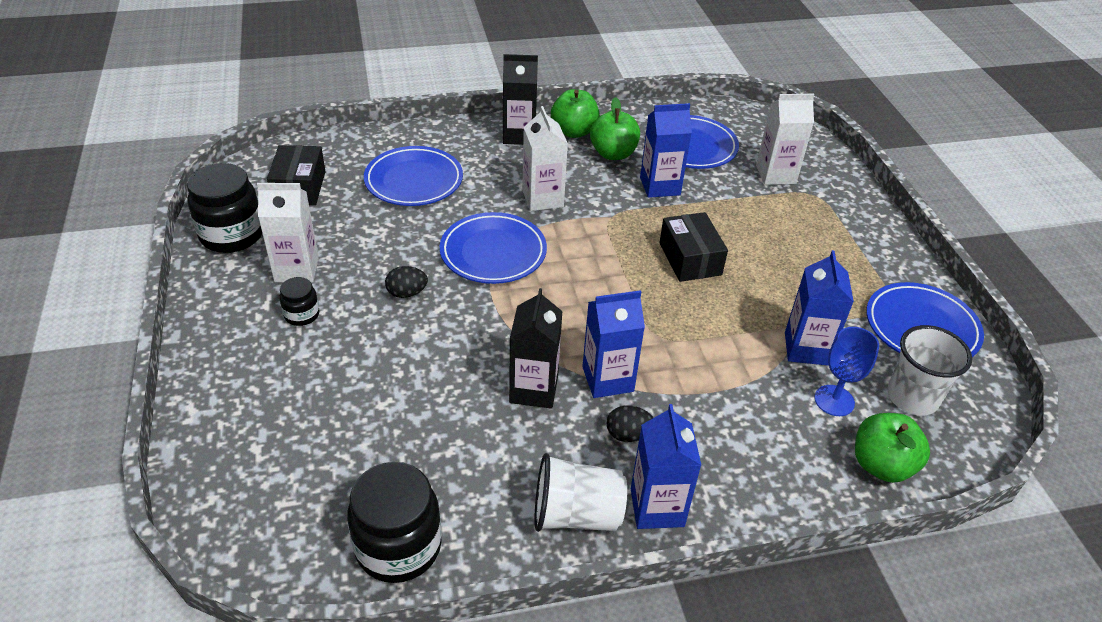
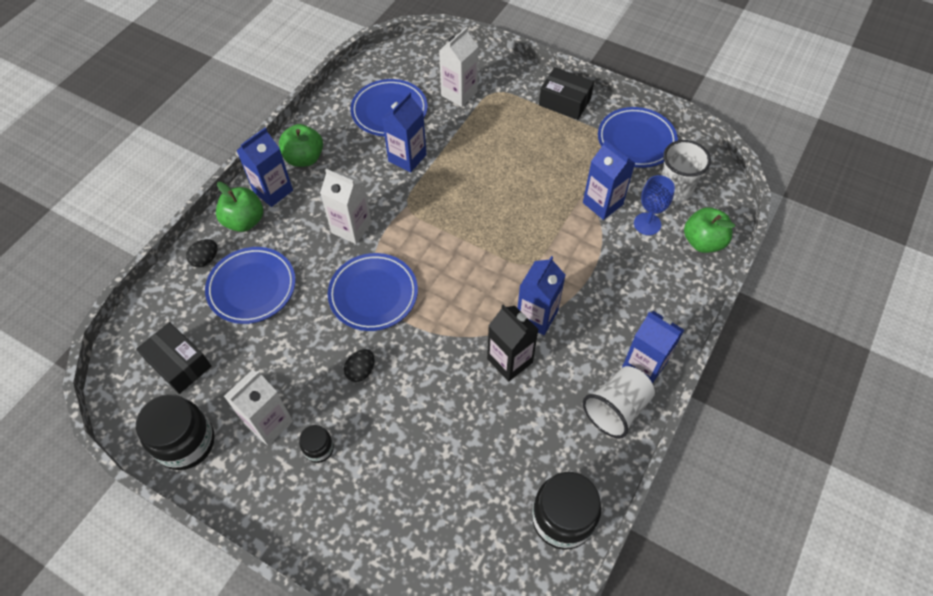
camera: 45 degrees left, 15 degrees up
(519, 135) = (273, 191): black carton -> blue carton
(613, 154) = (350, 156): green apple -> green apple (244, 221)
(628, 435) = (585, 339): black egg -> black egg (205, 259)
(690, 259) = (484, 197): black box -> black box (564, 102)

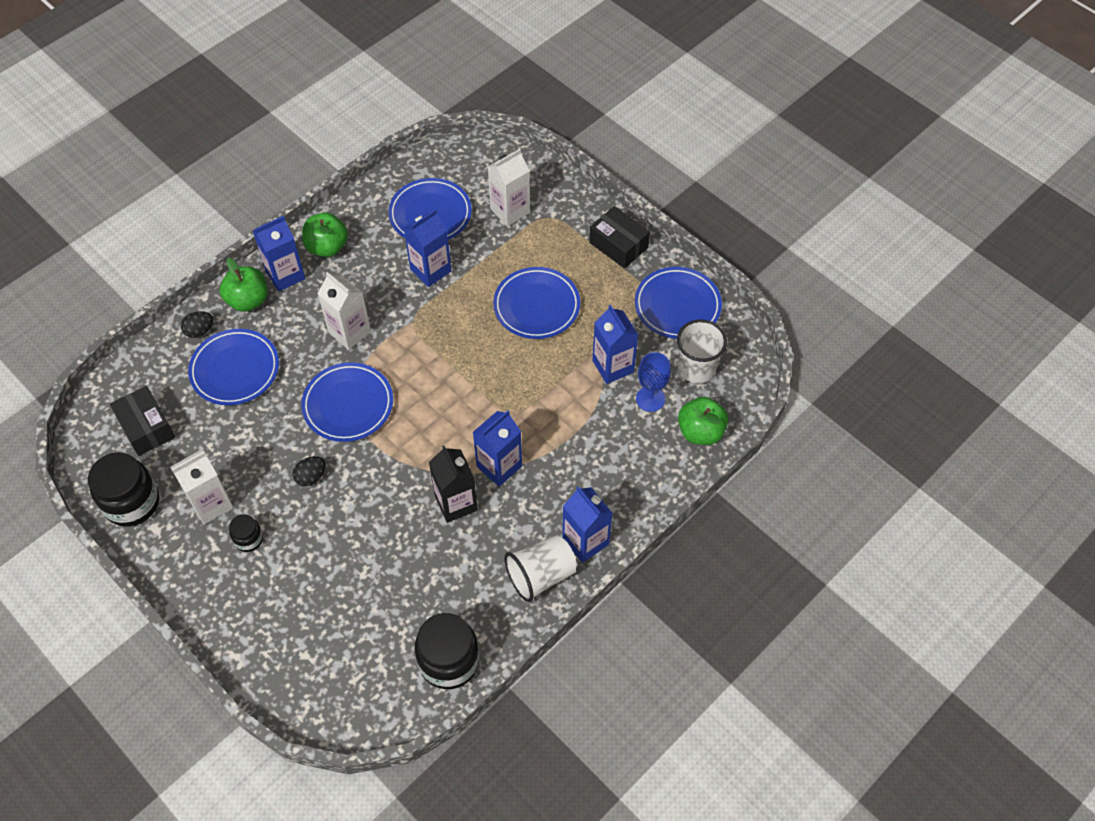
camera: 15 degrees right, 0 degrees up
(514, 167) = (536, 306): none -> blue plate

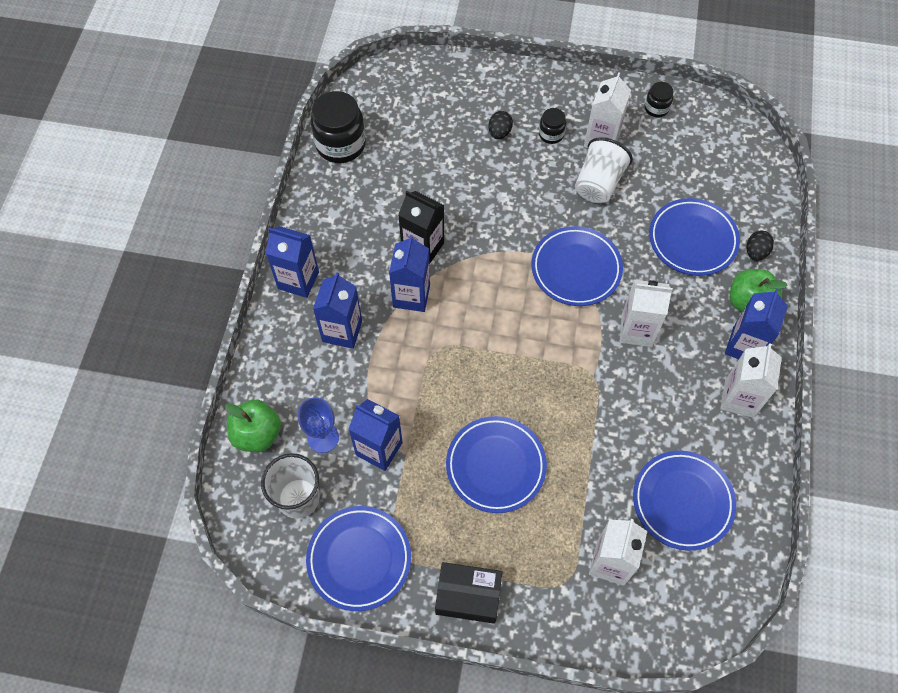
camera: 145 degrees right, 5 degrees up
(132, 502) = (656, 108): black jar -> black jar, size x0.51
(146, 428) = (706, 159): black box -> none
(311, 477) = (550, 200): black egg -> black egg (499, 133)
(327, 247) = (739, 398): green apple -> white carton
(430, 270) = (625, 438): blue carton -> blue carton (342, 331)
(541, 575) = (316, 235): white cup -> white cup (598, 183)

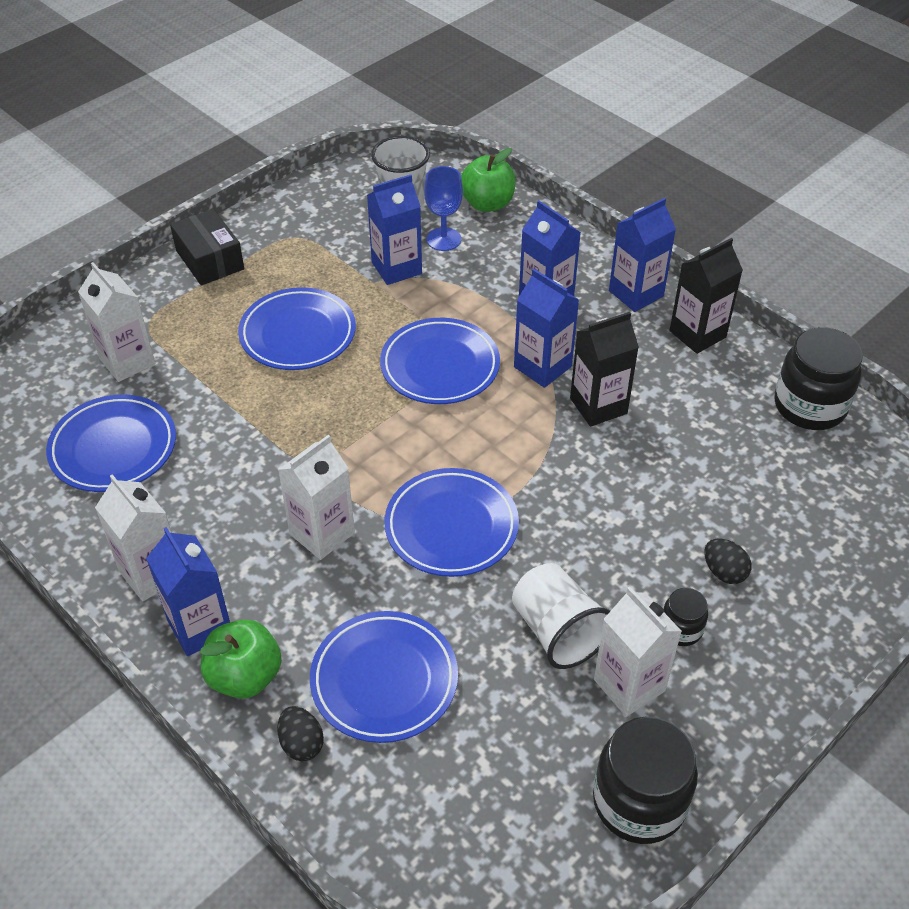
camera: 125 degrees right, 15 degrees down
(315, 227) = (697, 334): none -> black carton
(359, 559) = (312, 214): blue plate -> blue plate (440, 366)
(468, 596) = (210, 260): black box -> black box turned 75 degrees counterclockwise
(656, 108) = (639, 801): black jar -> black jar, size x1.96

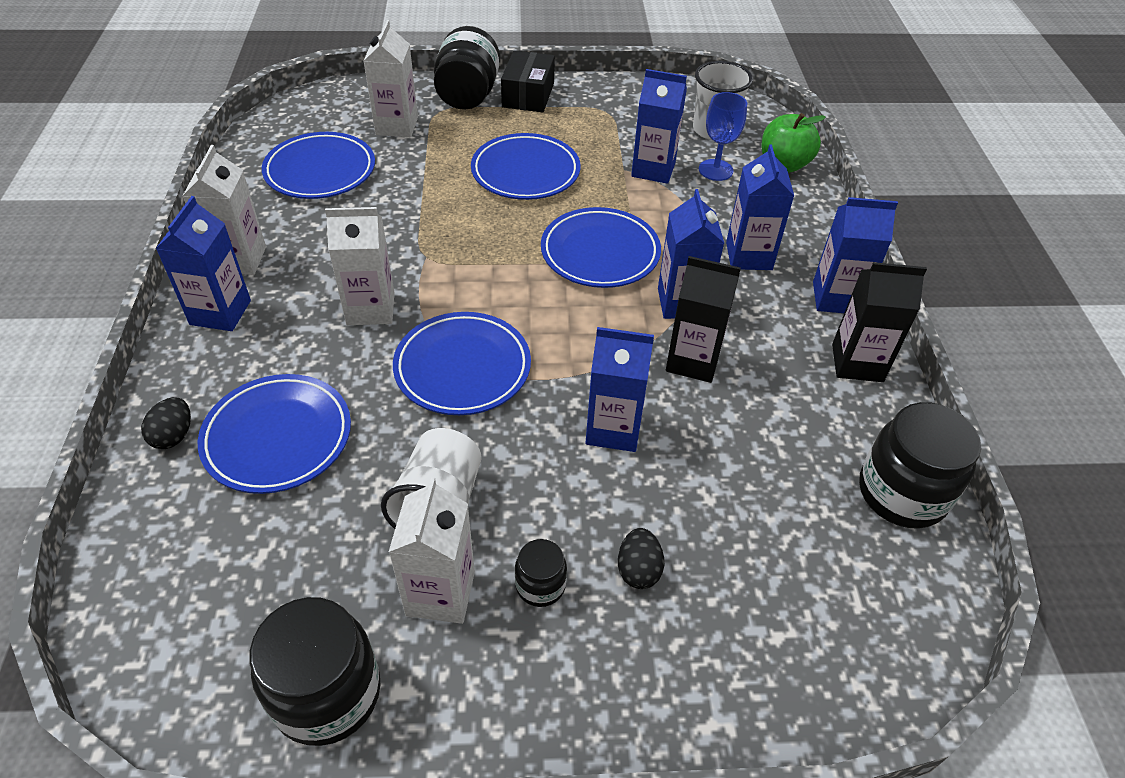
camera: 40 degrees right, 0 degrees up
(155, 292) = (468, 95): none -> black jar
(245, 676) = (202, 364): green apple -> none
(604, 492) = (613, 429): none -> blue carton

